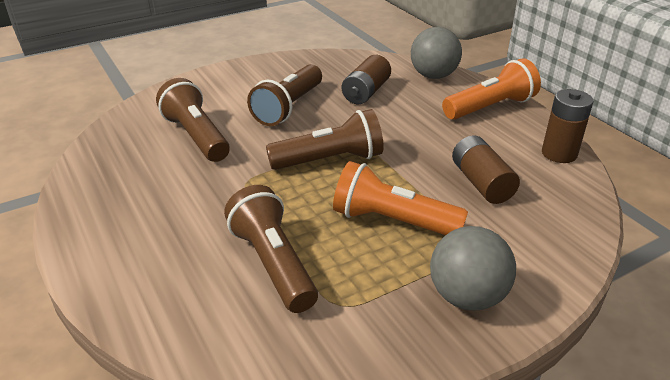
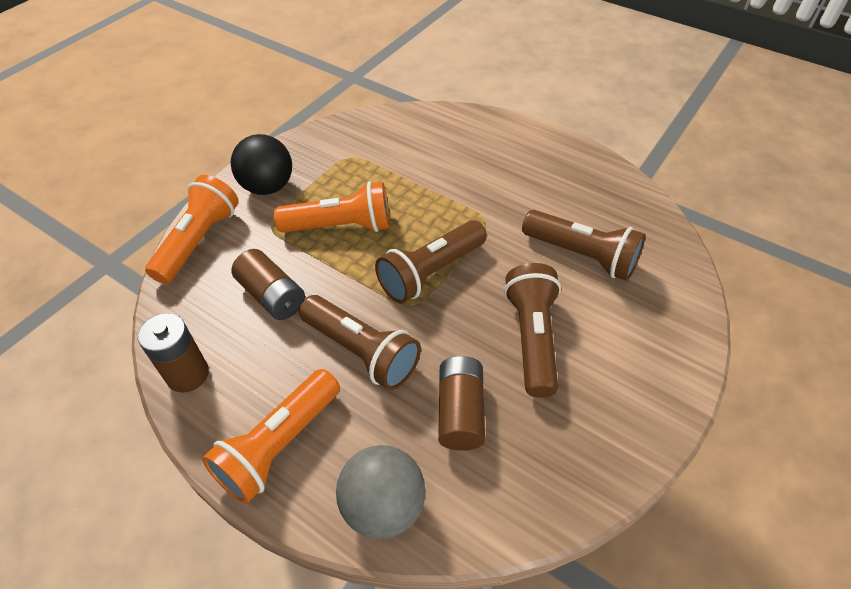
camera: 155 degrees right, 15 degrees up
(273, 263) = (409, 166): brown flashlight -> brown flashlight (361, 351)
(467, 296) = (268, 187): grey ball -> black ball
(559, 254) = (199, 241): none -> orange flashlight

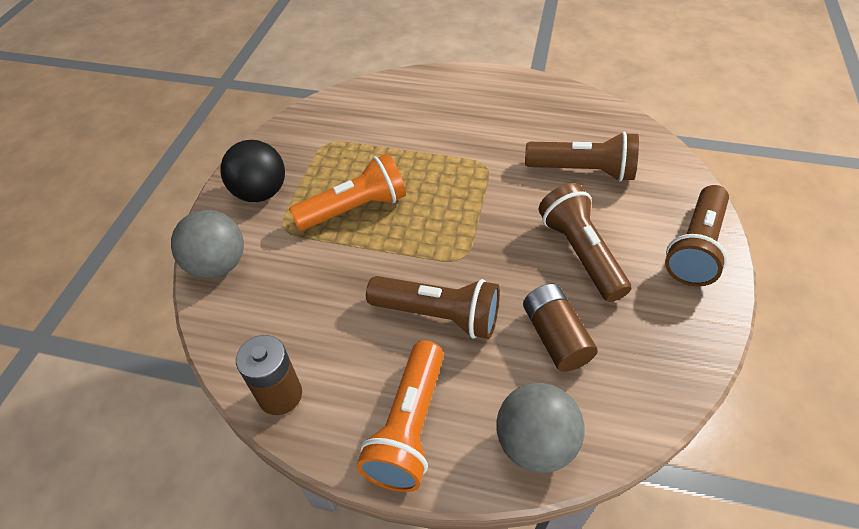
camera: 20 degrees left, 0 degrees up
(199, 241) = (218, 265): orange flashlight -> grey ball
(272, 296) = (323, 293): brown battery -> none
(430, 272) = (461, 225): brown flashlight -> brown flashlight (695, 247)

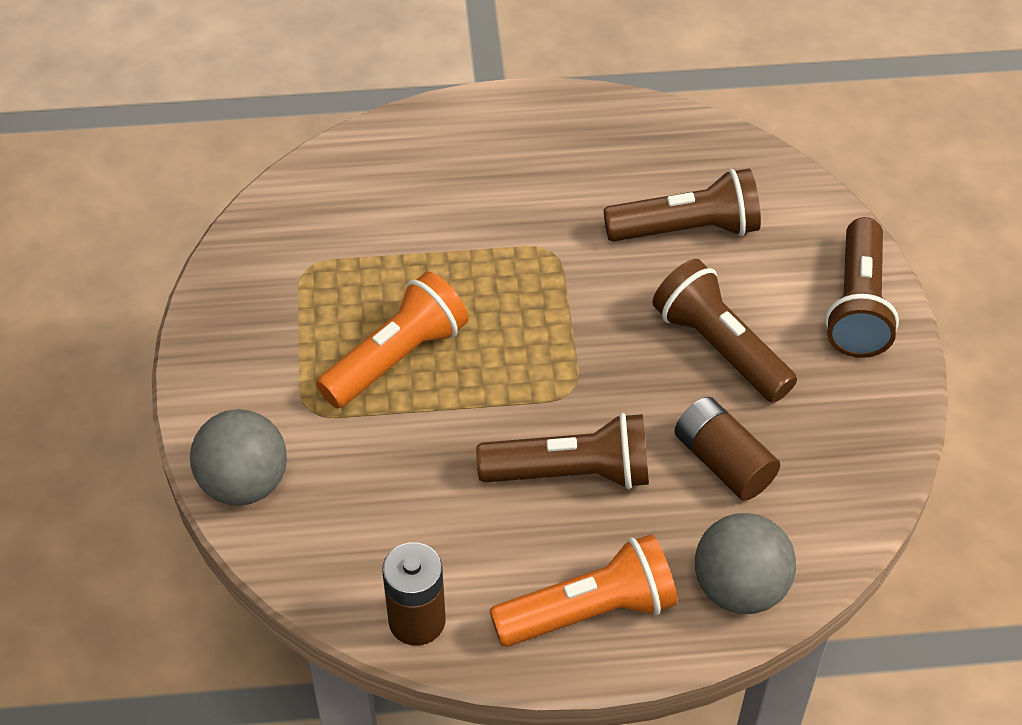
camera: 20 degrees left, 0 degrees up
(261, 193) = (248, 367): black ball -> none
(408, 426) = (589, 612): orange flashlight -> orange flashlight turned 105 degrees counterclockwise

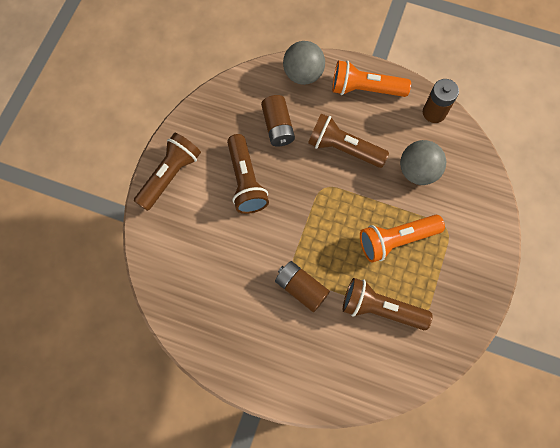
camera: 155 degrees left, 20 degrees up
(244, 483) = (487, 203): grey ball -> grey ball (418, 171)
(526, 233) = (301, 288): none -> brown battery
(687, 230) = (220, 254): brown flashlight -> brown flashlight (380, 308)

